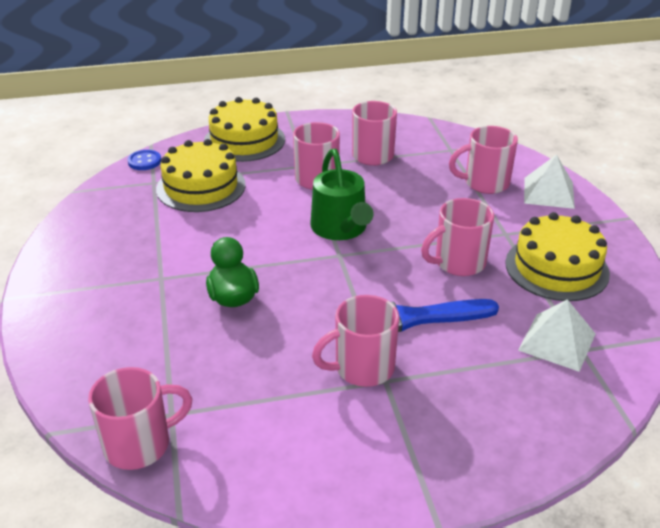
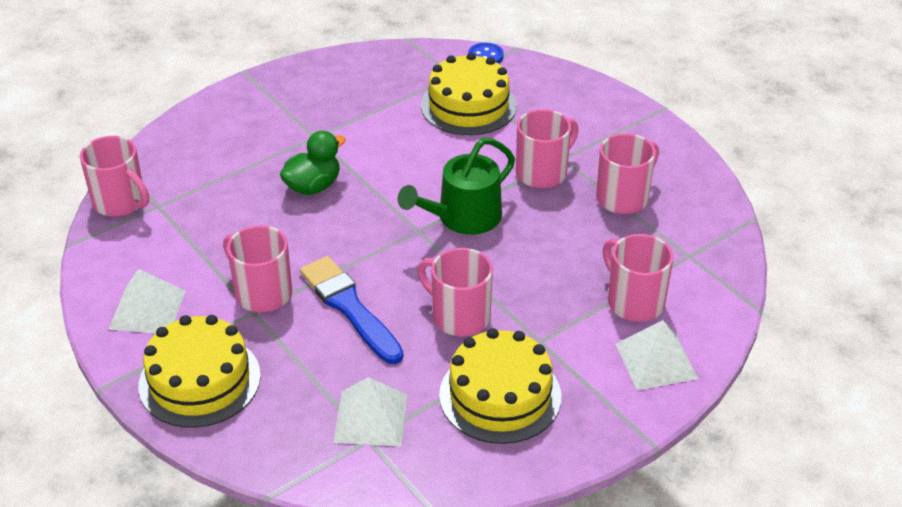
camera: 65 degrees right, 5 degrees up
(244, 140) = (576, 101): yellow cake -> yellow cake (200, 380)
(335, 460) = (147, 309): none -> white pyramid

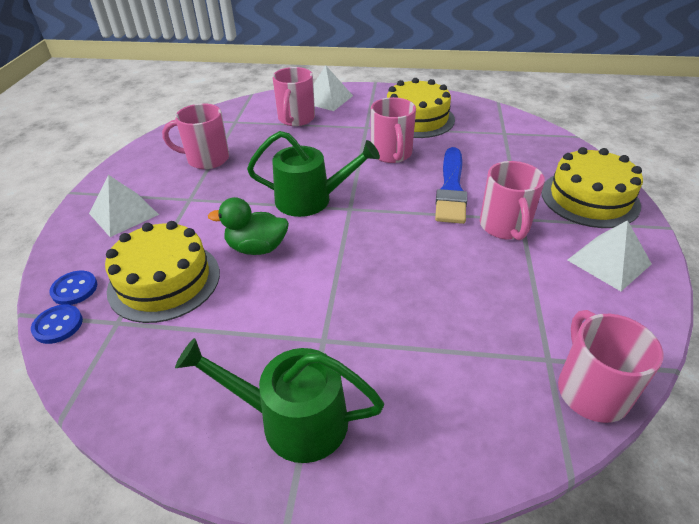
camera: 135 degrees left, 0 degrees up
(285, 99) = (293, 420): none -> green watering can
(313, 186) = (383, 287): green duck -> green duck (257, 248)
(370, 418) = (494, 139): white pyramid -> white pyramid (124, 214)
(515, 71) = (74, 289): none -> blue button
(543, 172) = (217, 197): pink mug -> none

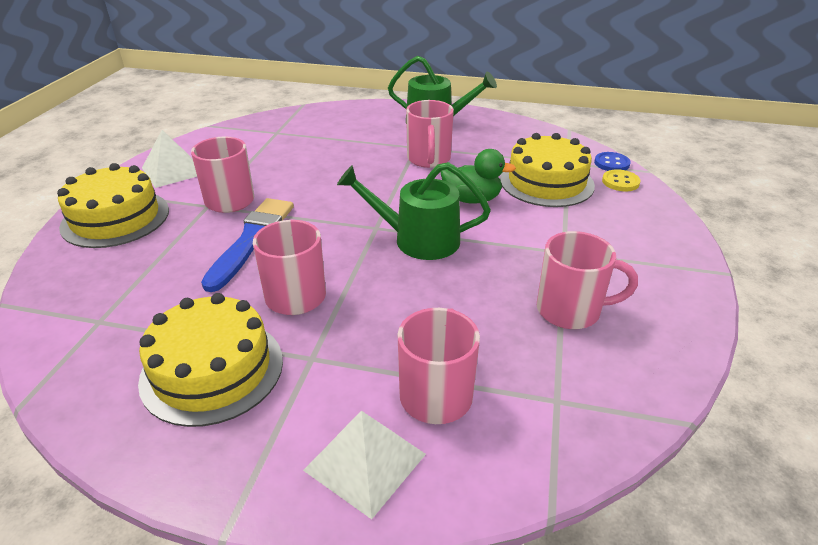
camera: 175 degrees left, 5 degrees down
(74, 289) = (620, 182): blue button -> yellow button
(124, 214) = (631, 240): white pyramid -> none
(591, 390) = (265, 122): pink mug -> pink mug (429, 159)

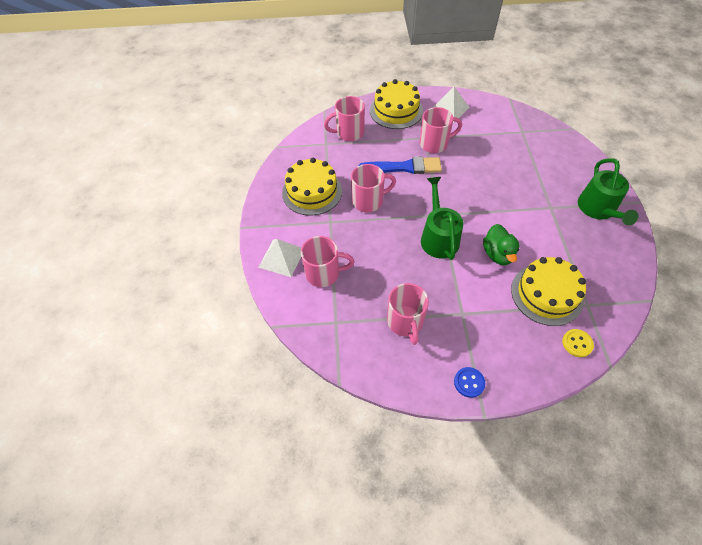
camera: 75 degrees right, 20 degrees up
(429, 159) = (537, 219): pink mug -> pink mug (349, 133)
(611, 163) = (605, 336): blue button -> blue button (469, 382)

